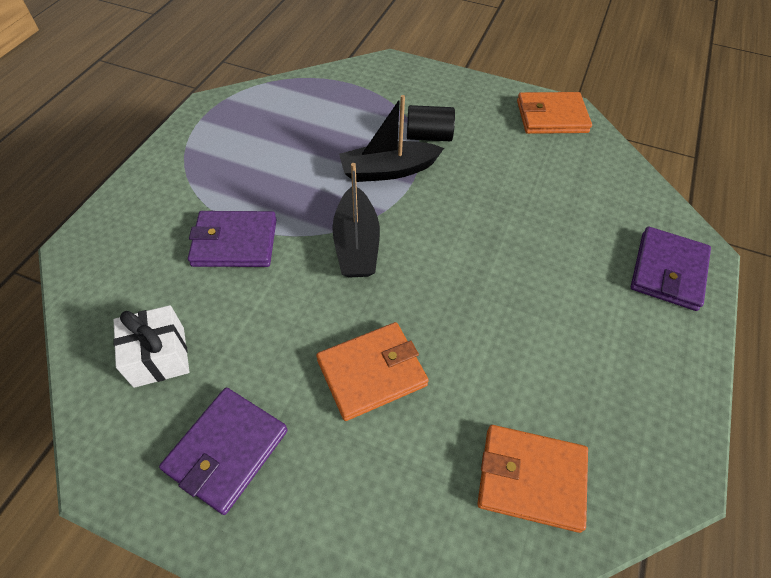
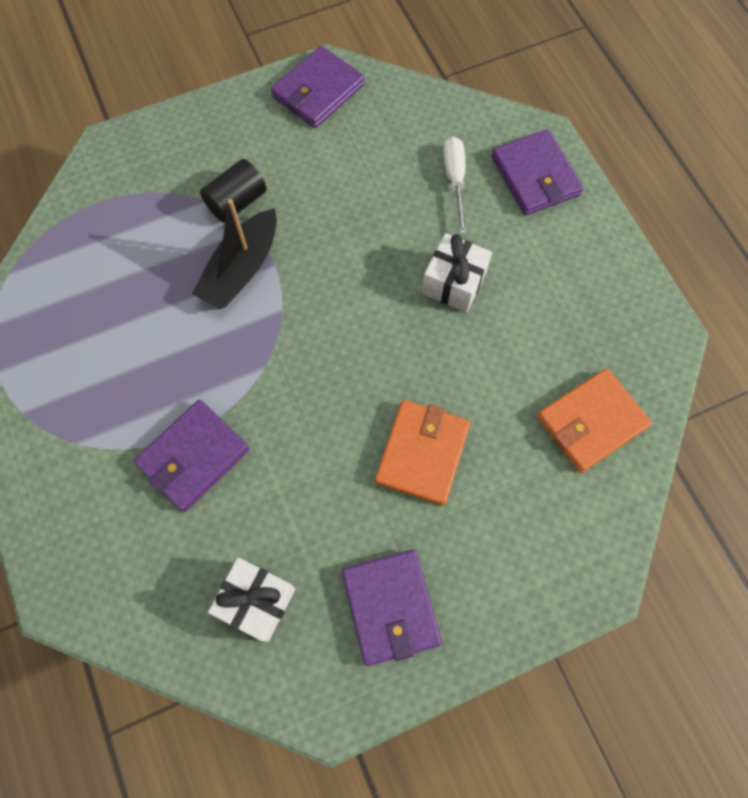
camera: 45 degrees left, 15 degrees up
(356, 244) = (295, 363): black boat -> none
(523, 287) = (453, 283): none -> white gift
(551, 116) = (318, 91): orange wallet -> purple wallet
(596, 228) = (455, 180): none -> white screwdriver

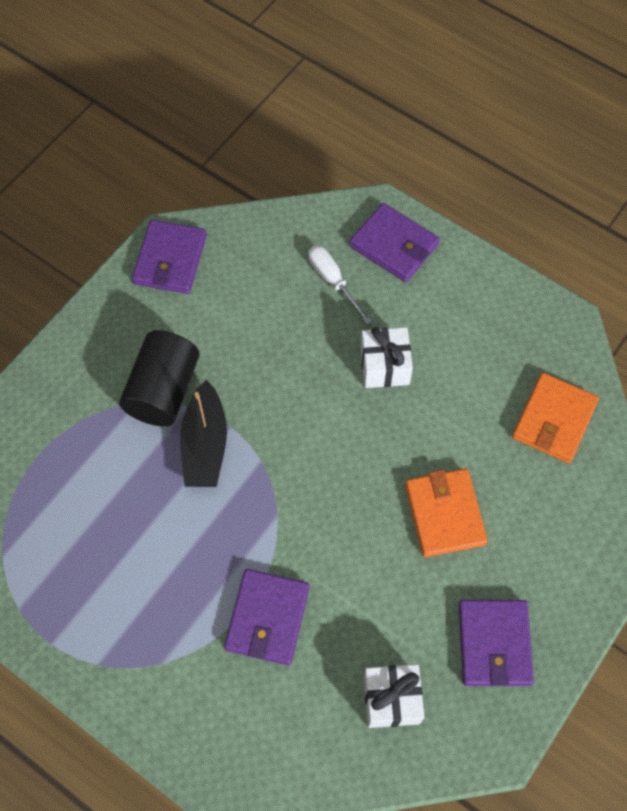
camera: 30 degrees left, 5 degrees down
(237, 202) = (163, 390): black cylinder -> black cylinder, size x1.53
(390, 607) = (494, 644): purple wallet -> purple wallet turned 45 degrees clockwise

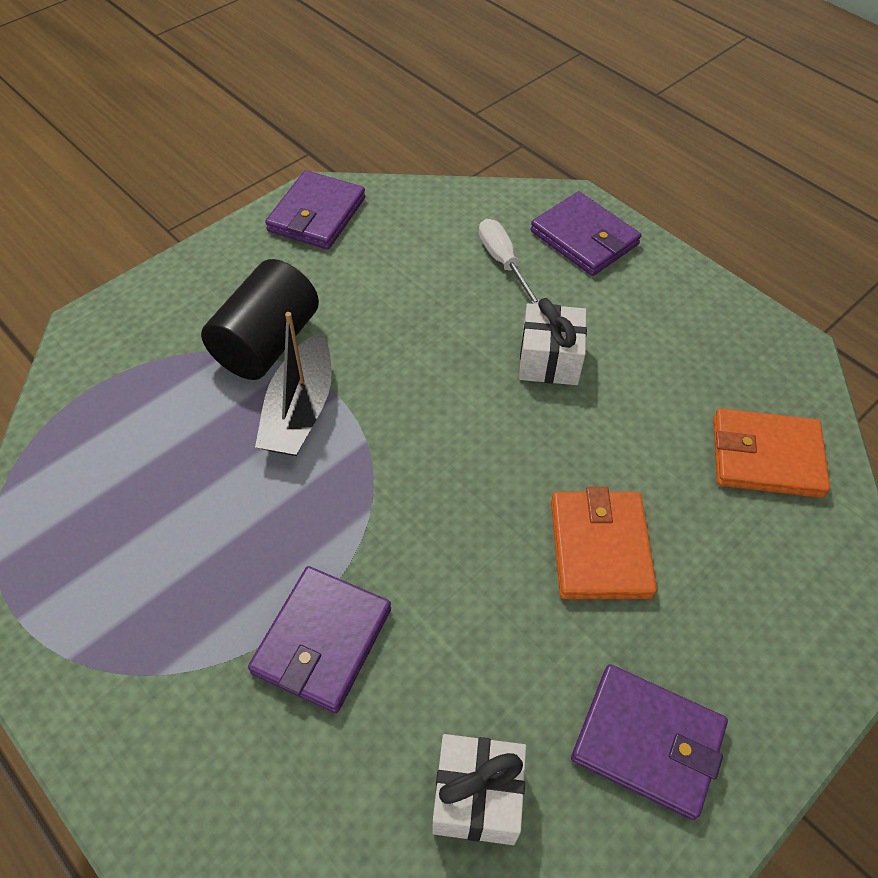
camera: 10 degrees right, 10 degrees down
(494, 644) = (647, 742): purple wallet -> purple wallet turned 75 degrees counterclockwise
(554, 420) = (766, 456): orange wallet -> orange wallet turned 60 degrees clockwise

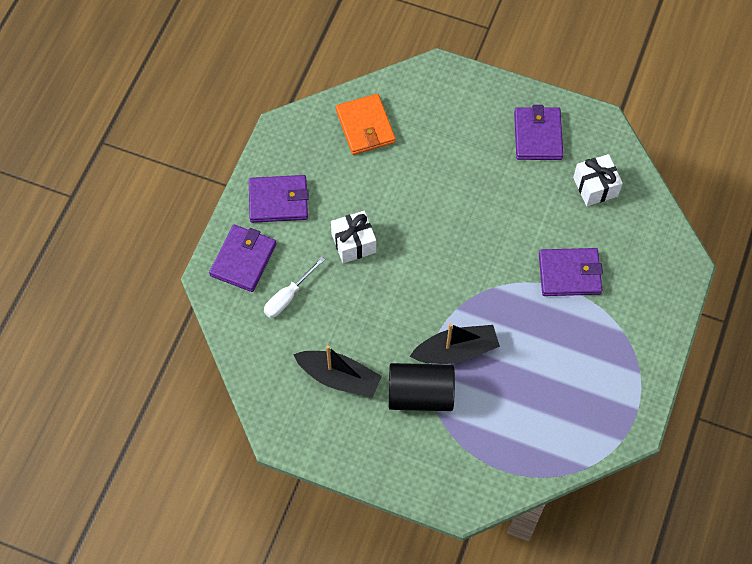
camera: 115 degrees left, 10 degrees up
(316, 214) = (300, 426): purple wallet -> purple wallet (278, 201)
(353, 271) = (339, 377): none -> black boat
(600, 548) = (458, 181): orange wallet -> none

